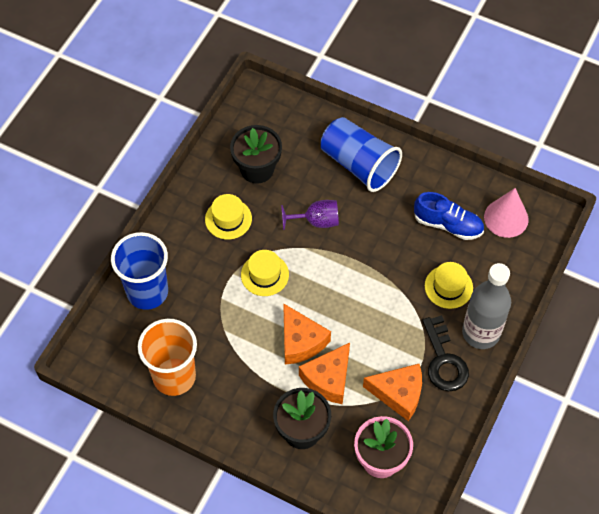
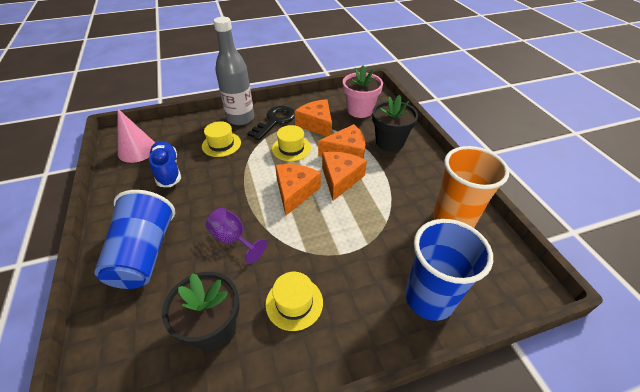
camera: 135 degrees left, 15 degrees down
(264, 274) = (316, 233): yellow hat -> yellow hat (291, 148)
(322, 295) = (295, 192): none -> orange cheese

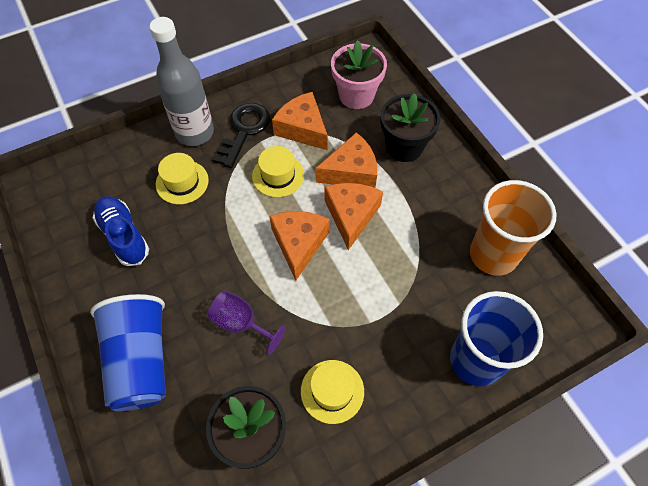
camera: 10 degrees left, 15 degrees up
(137, 150) = (69, 208): pink cone -> none

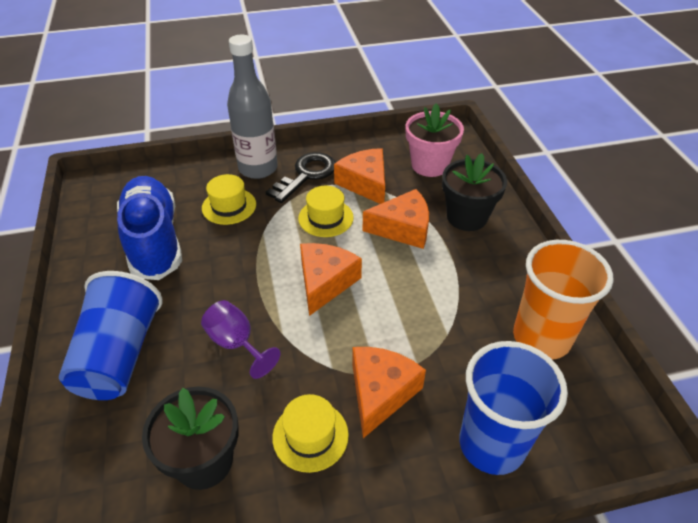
camera: 15 degrees right, 15 degrees down
(124, 236) = (154, 240): blue shoe -> blue shoe, size x1.55
(351, 215) = (390, 267): orange cheese -> orange cheese (380, 393)

